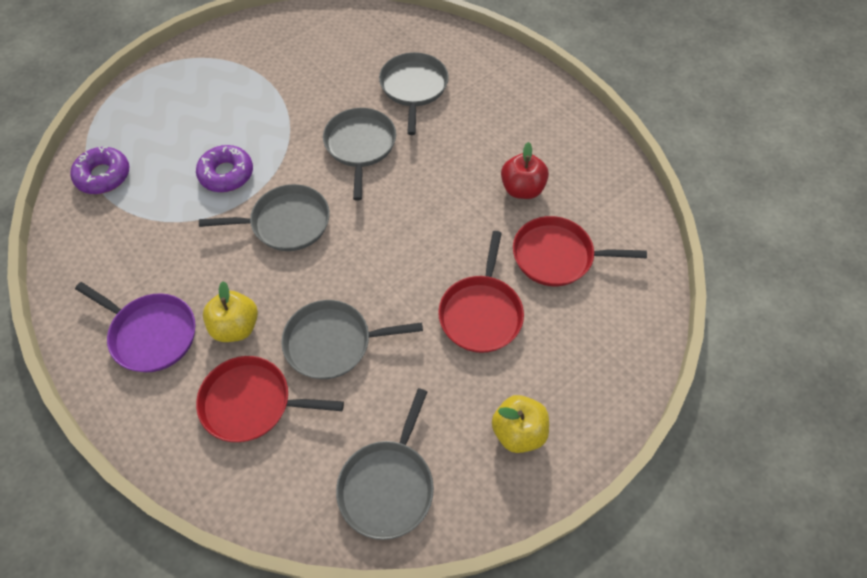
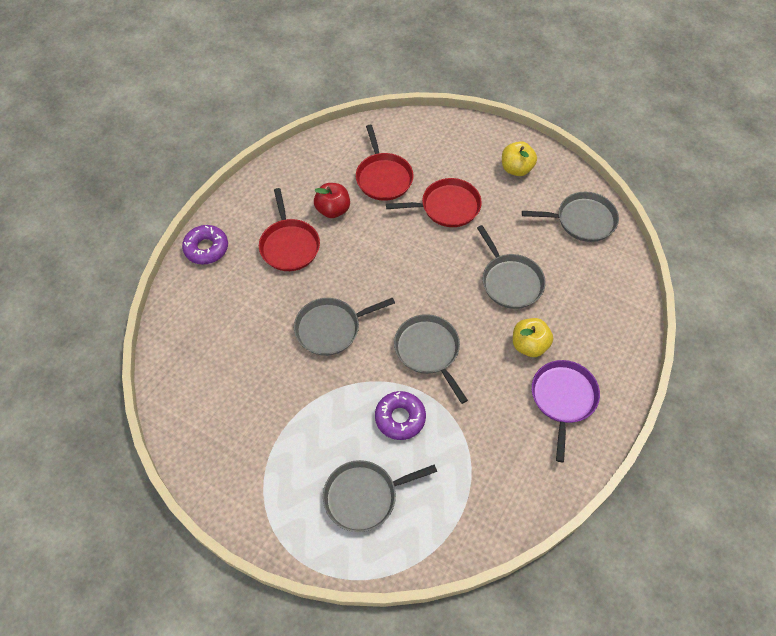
camera: 110 degrees left, 0 degrees up
(103, 176) = (444, 523): purple donut -> purple donut (206, 248)
(251, 403) = (575, 311): red pan -> red pan (289, 245)
(413, 88) = (251, 311): grey pan -> grey pan (364, 496)

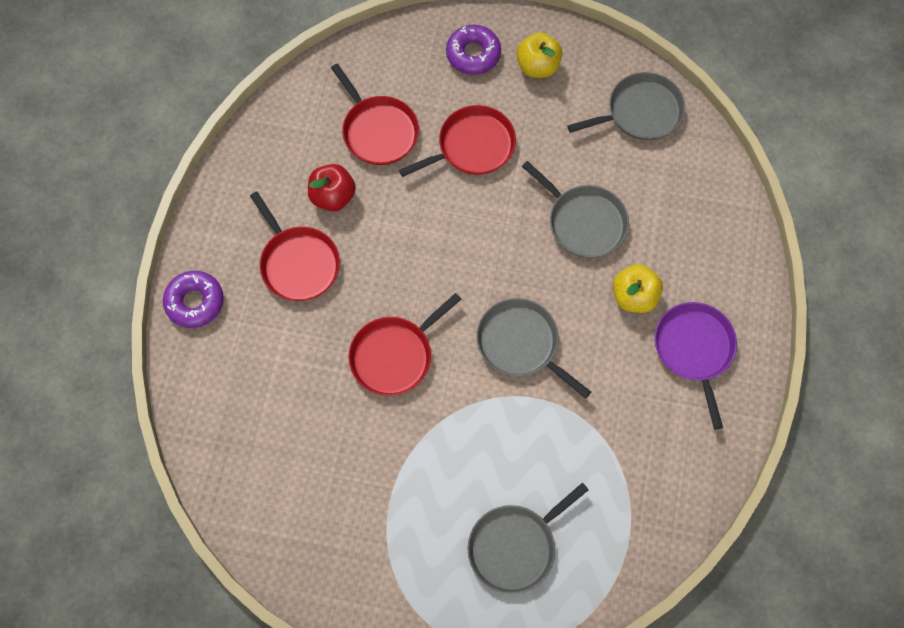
camera: 20 degrees left, 10 degrees up
(331, 328) = (394, 355): grey pan -> red pan
(400, 418) = (519, 438): purple donut -> purple donut (473, 54)

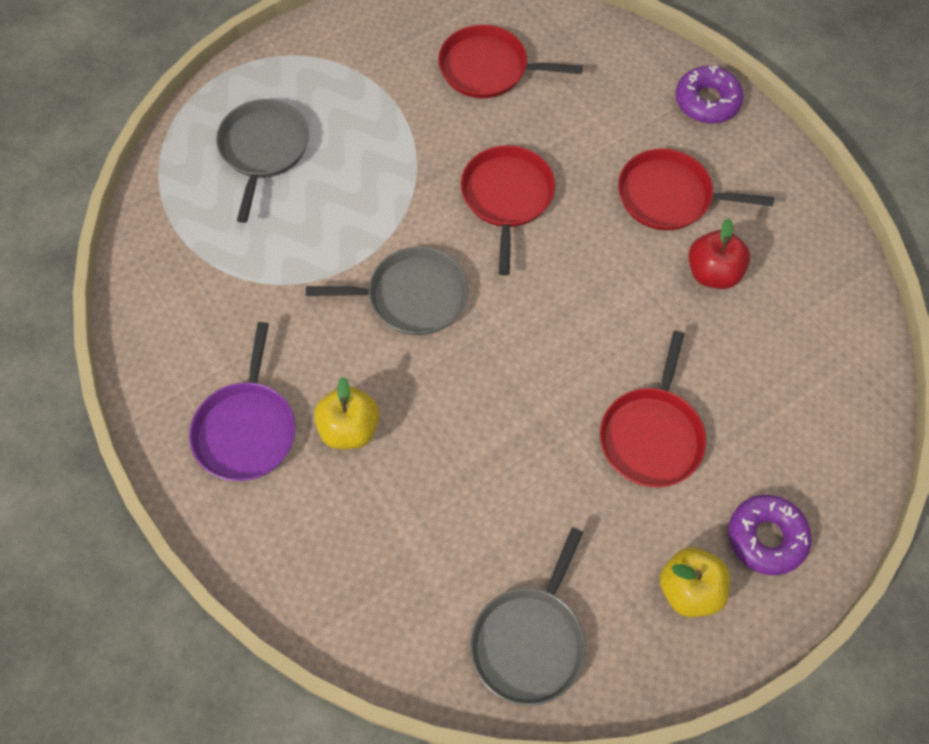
camera: 135 degrees right, 5 degrees down
(378, 131) = (752, 367): red pan -> red pan (488, 68)
(583, 222) = (467, 458): grey pan -> none
(694, 349) = (246, 429): purple pan -> purple pan turned 60 degrees clockwise

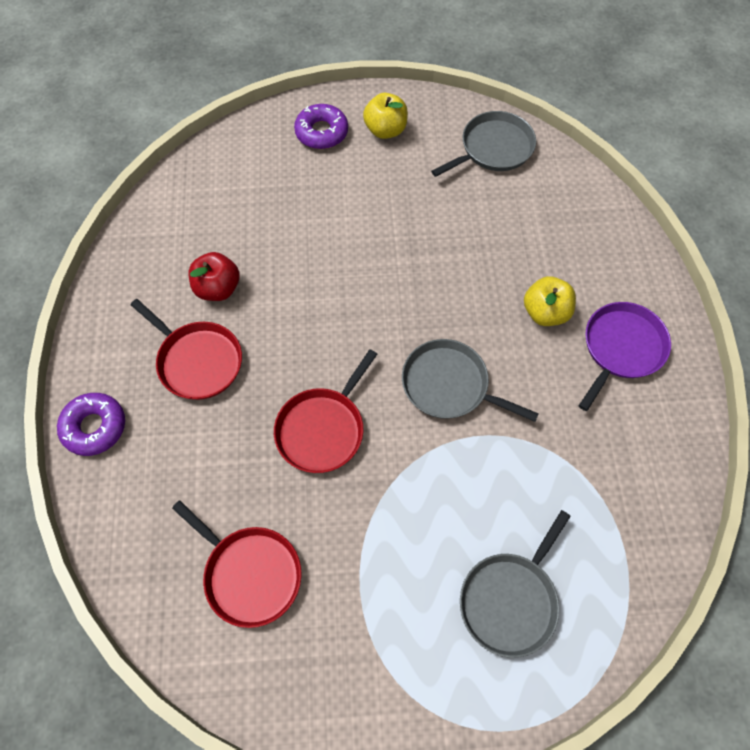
camera: 150 degrees left, 0 degrees up
(652, 435) = (344, 212): red pan -> none

